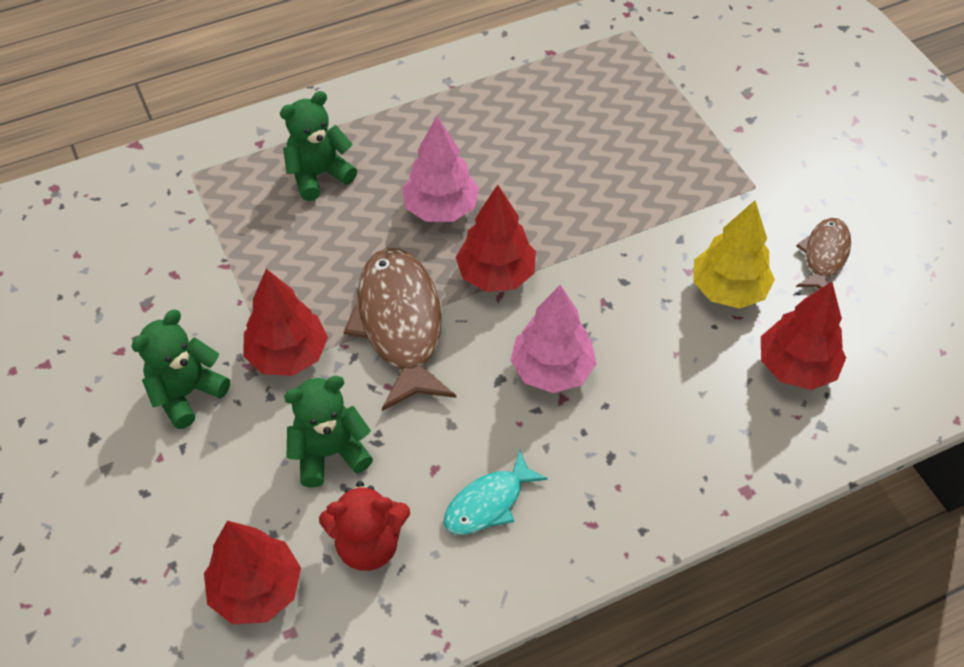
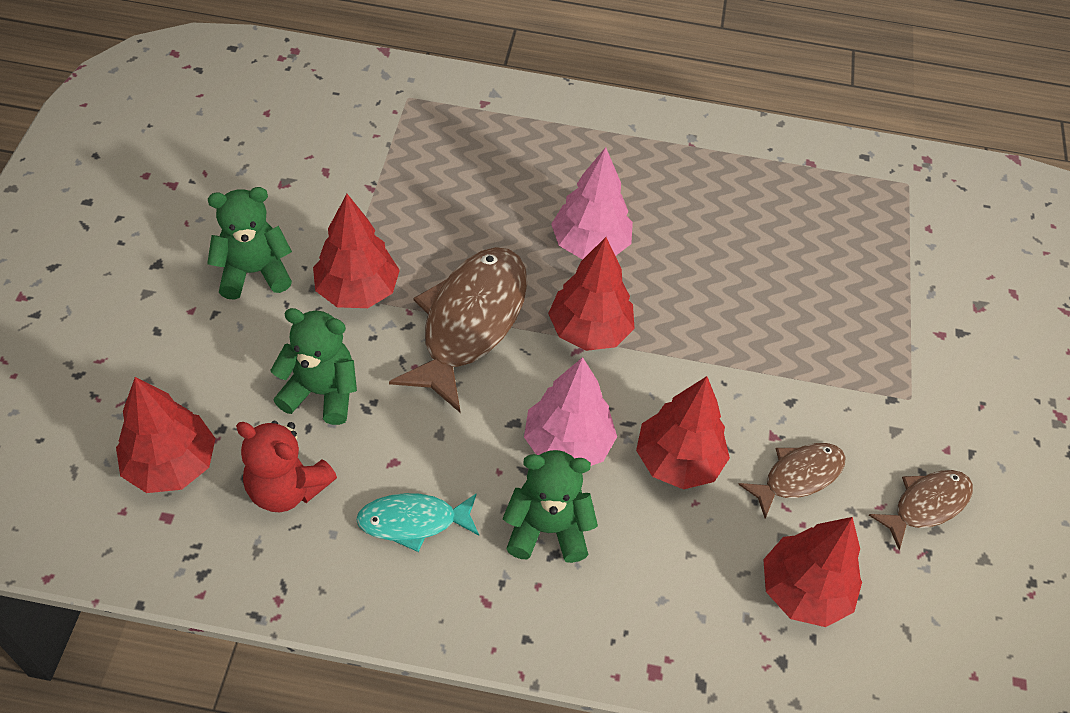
camera: 30 degrees right, 0 degrees up
(319, 175) = (510, 157): green teddy bear -> green teddy bear (547, 529)
(639, 331) = (678, 461): none -> red tree
(728, 289) = (798, 476): yellow tree -> brown fish

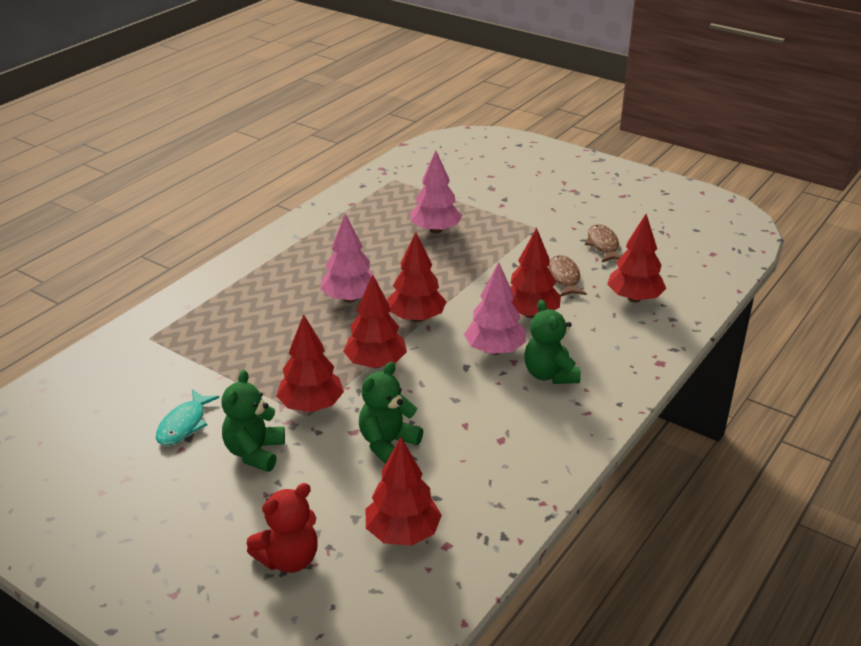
camera: 60 degrees left, 20 degrees down
(287, 488) = (457, 478): red teddy bear -> red teddy bear (289, 559)
(413, 521) = (515, 427): turquoise fish -> turquoise fish (184, 425)
(470, 322) = (375, 363): brown fish -> red tree
(547, 529) = (549, 374): green teddy bear -> green teddy bear turned 45 degrees counterclockwise
(812, 278) = (435, 230): none -> pink tree

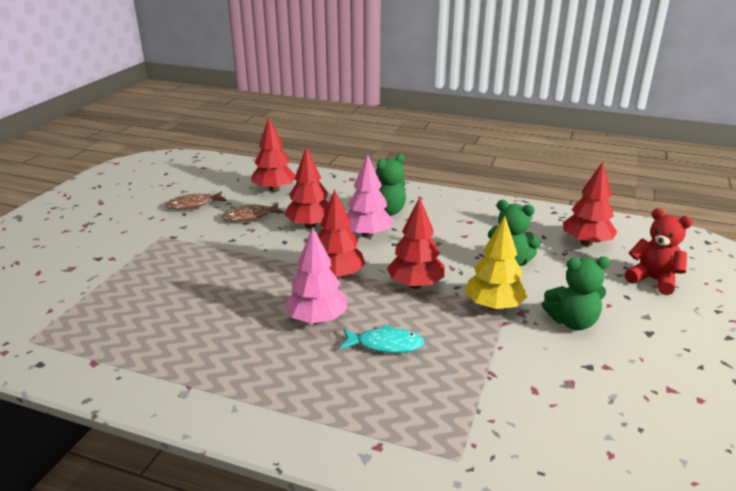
camera: 105 degrees left, 5 degrees down
(184, 425) = (575, 375): turquoise fish -> turquoise fish (385, 344)
(311, 406) = (493, 306): red tree -> yellow tree
(435, 230) = (167, 289): pink tree -> none

